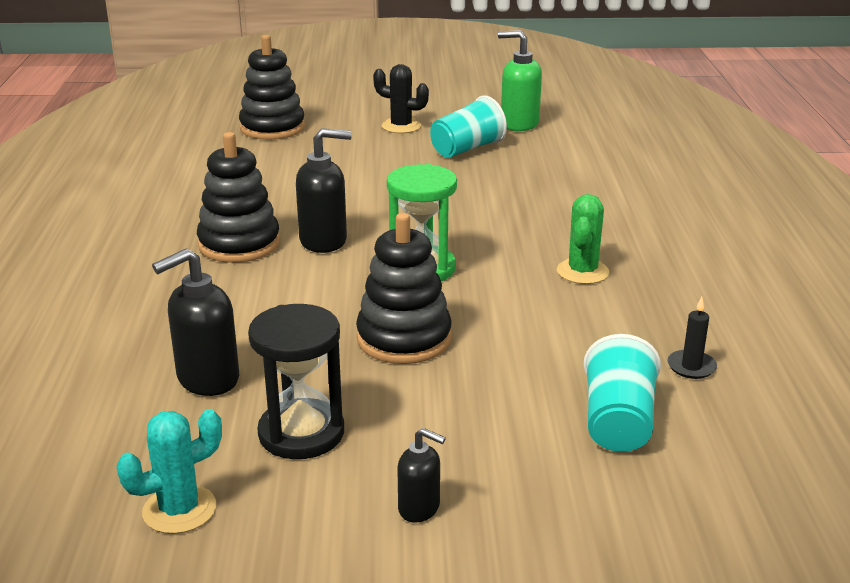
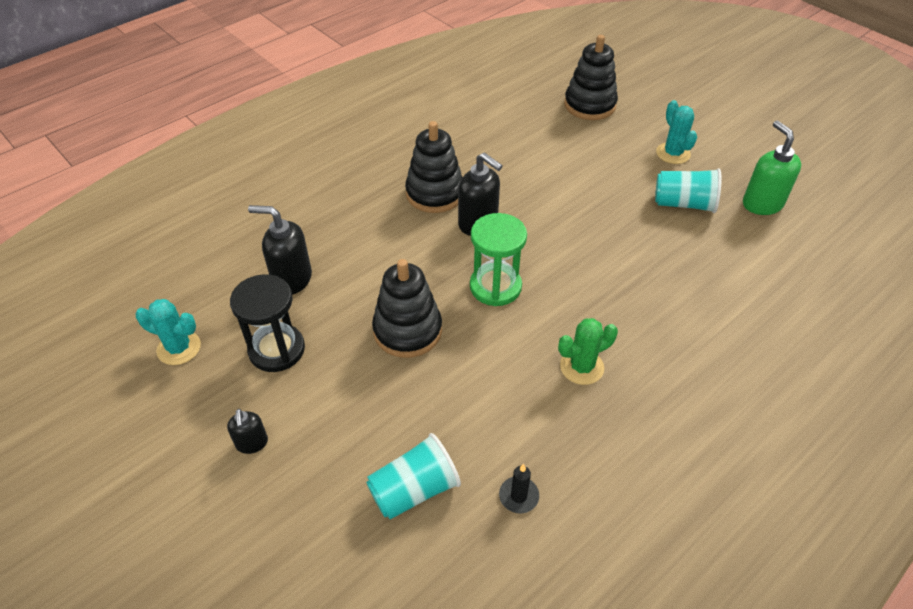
camera: 50 degrees right, 20 degrees up
(401, 126) = (673, 153): black cactus -> turquoise cactus

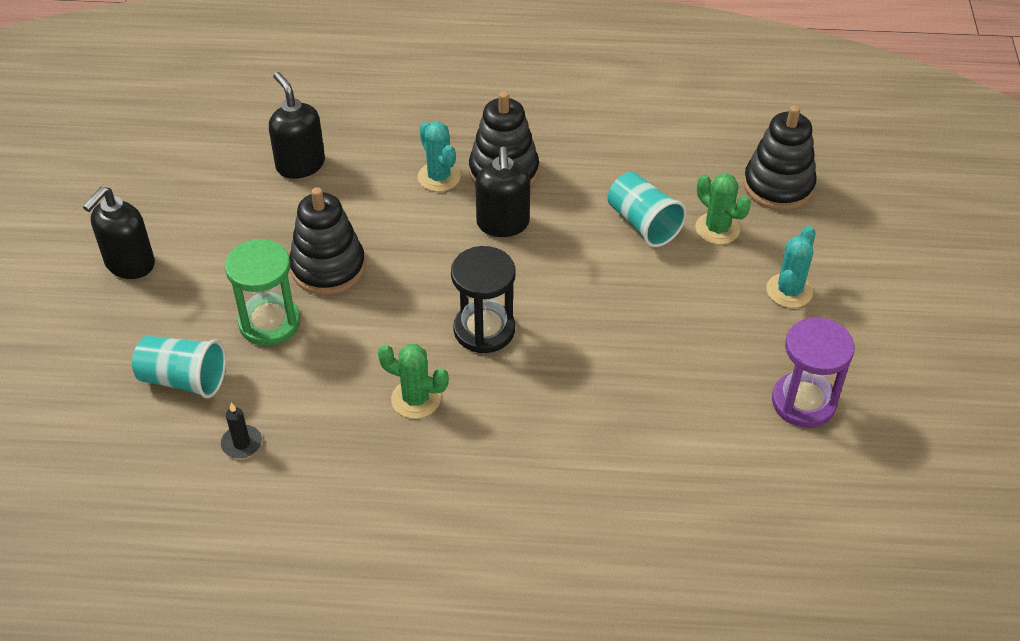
camera: 45 degrees right, 0 degrees up
(179, 348) = (166, 161): turquoise cactus -> turquoise cactus (439, 177)
(252, 443) = (129, 264): black soap dispenser -> black soap dispenser, size x1.75
(277, 350) = (223, 211): black hourglass -> black hourglass (484, 330)
(495, 286) = (441, 286): green hourglass -> green hourglass (269, 323)
(594, 146) = (717, 229): none -> green cactus
(684, 204) = (720, 343): turquoise cup -> turquoise cup (643, 223)
(762, 204) = (803, 402): green soap dispenser -> purple hourglass

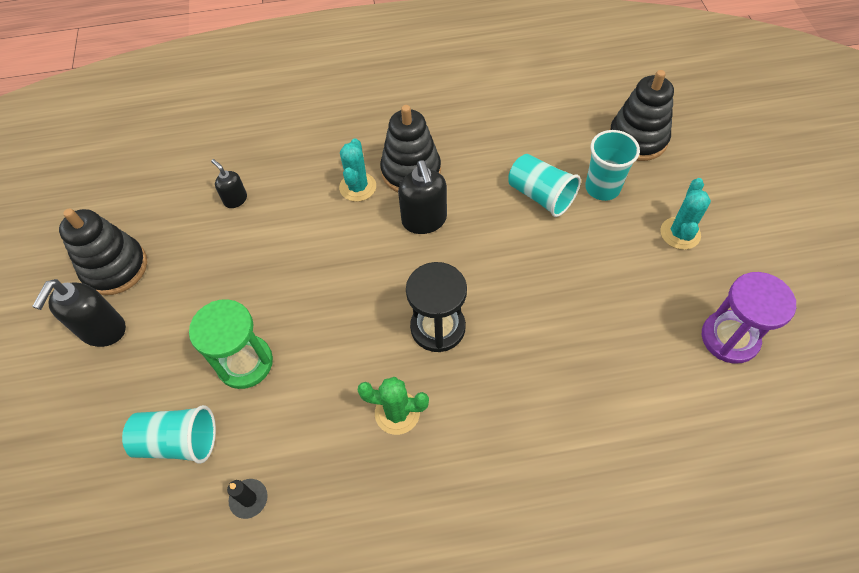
camera: 10 degrees left, 10 degrees up
(300, 165) = (235, 199): black soap dispenser -> black soap dispenser, size x0.57
(328, 268) = (284, 295): black stacking toy -> black stacking toy (115, 268)
(439, 177) = (358, 187): turquoise cactus -> turquoise cactus turned 45 degrees clockwise
(717, 229) = (602, 188): green cactus -> turquoise cup

